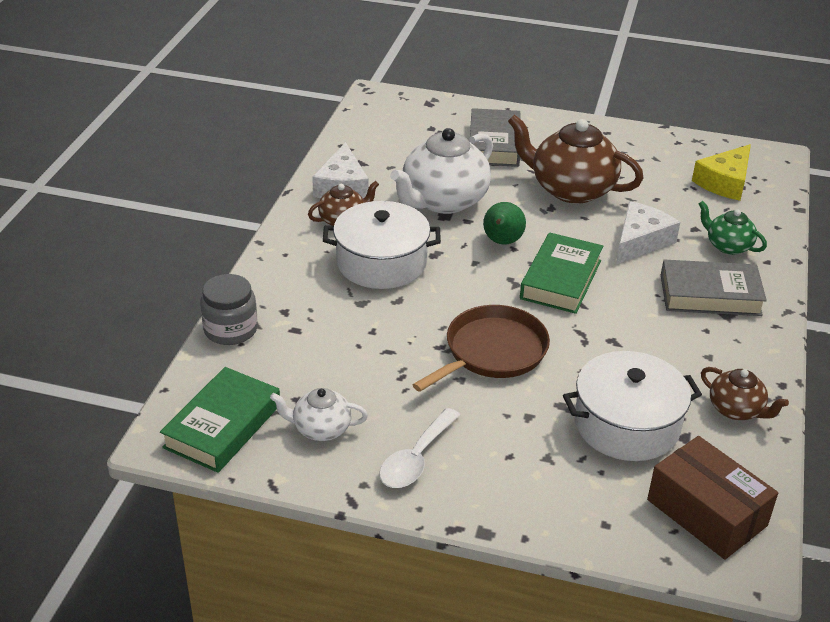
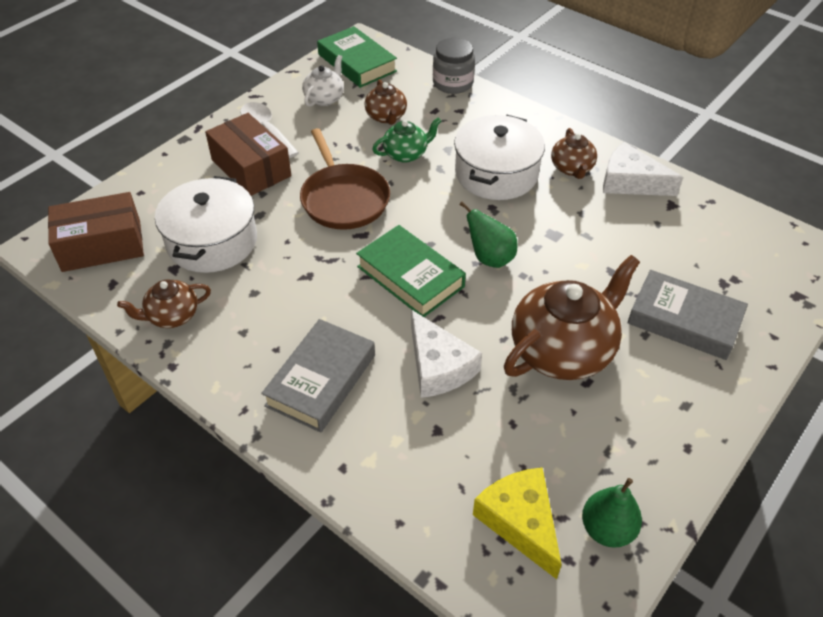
camera: 115 degrees right, 10 degrees up
(330, 364) = (386, 117): none -> brown teapot
(443, 201) = (578, 241): white teapot -> none
(495, 443) = (251, 168): none -> brown box
(695, 152) = (607, 529): none -> green pear
(728, 246) = (390, 444): green teapot -> green teapot (406, 154)

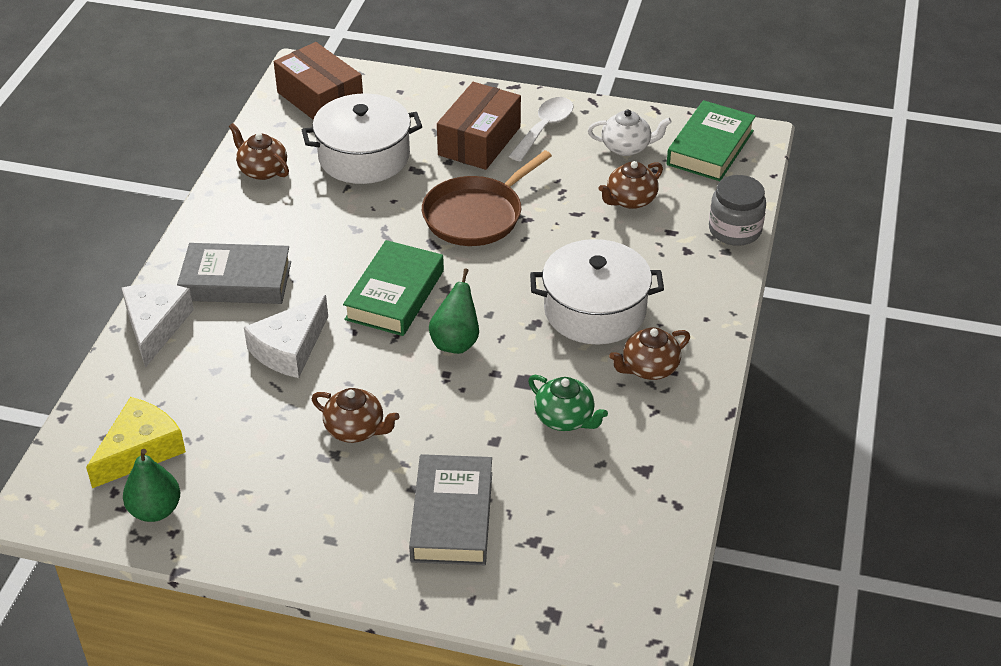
camera: 65 degrees right, 5 degrees down
(406, 154) = (578, 234): green teapot -> green teapot (565, 419)
(563, 350) = (356, 430): brown teapot -> brown teapot, size x0.52
(630, 182) = (660, 424): white cheese -> white cheese (155, 326)

